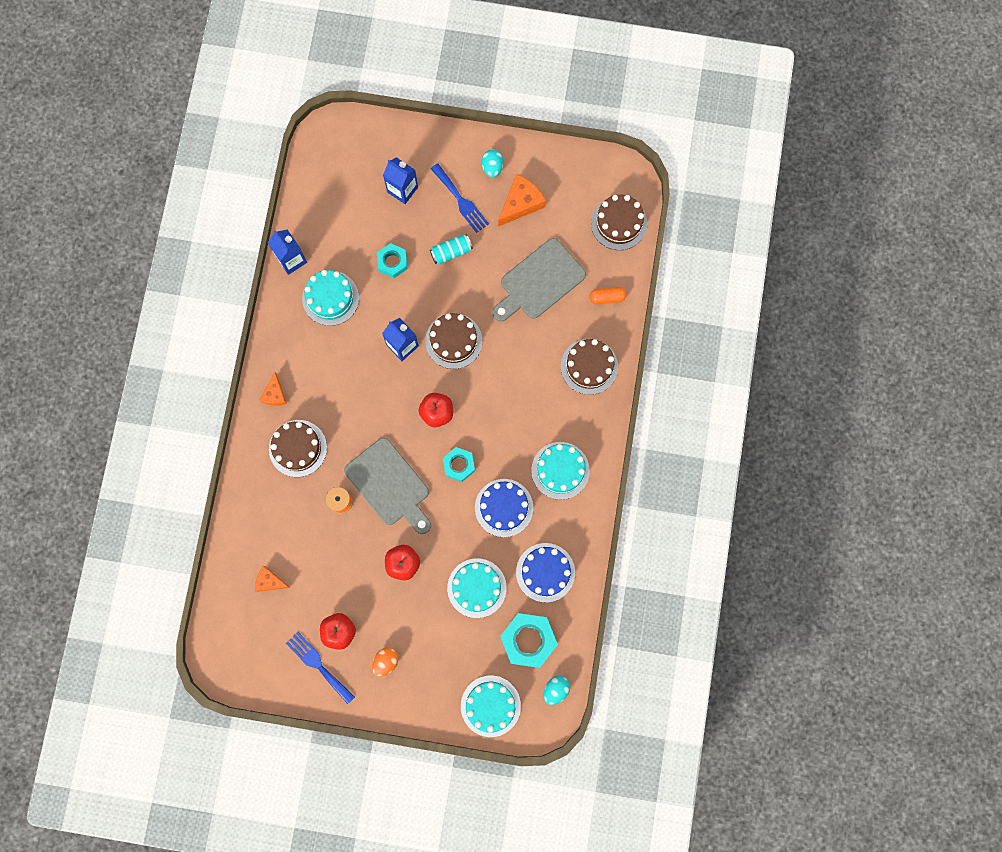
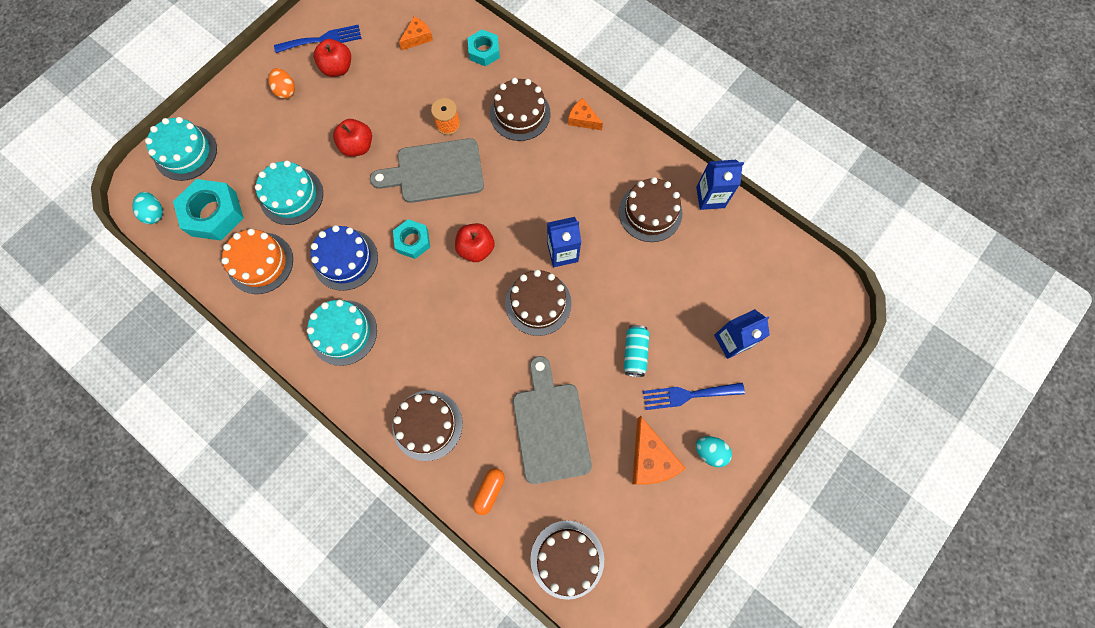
camera: 120 degrees right, 5 degrees down
(330, 298) = (650, 212): turquoise cake -> brown cake
(392, 262) = (656, 289): turquoise nut -> turquoise nut (484, 51)
(545, 572) = (260, 263): blue cake -> orange cake

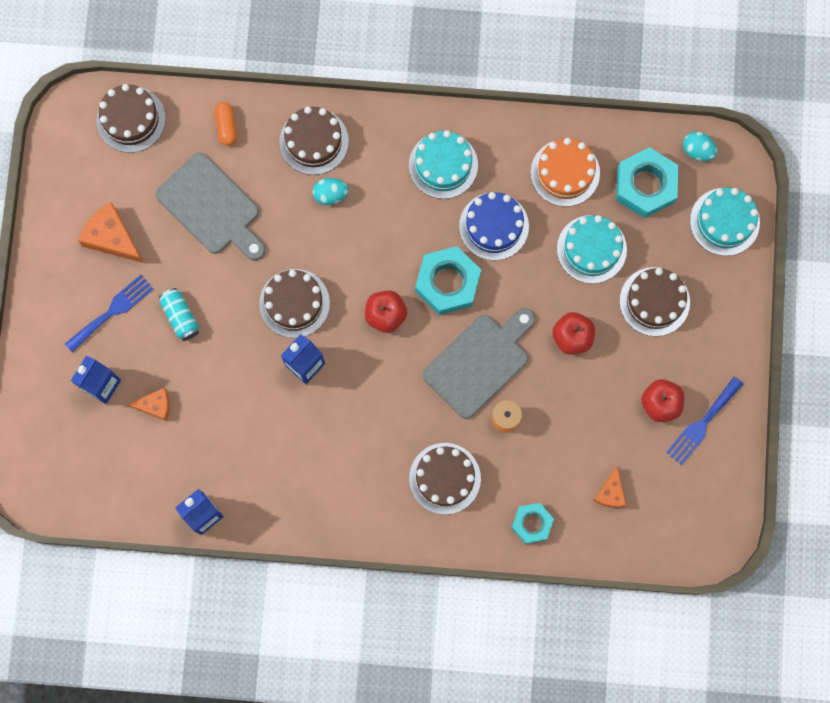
camera: 145 degrees right, 5 degrees up
(286, 91) = (689, 345): orange egg -> none
(412, 241) = (447, 283): turquoise nut -> turquoise nut, size x1.64
(583, 119) = (379, 515): orange cheese -> orange cheese (155, 405)
(650, 212) = (250, 460): brown cake -> brown cake (654, 301)
(710, 451) = (66, 276): turquoise egg -> turquoise egg (330, 195)

